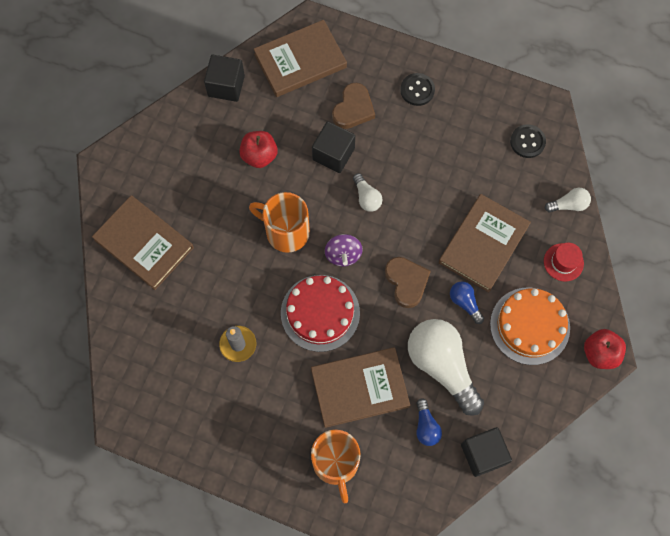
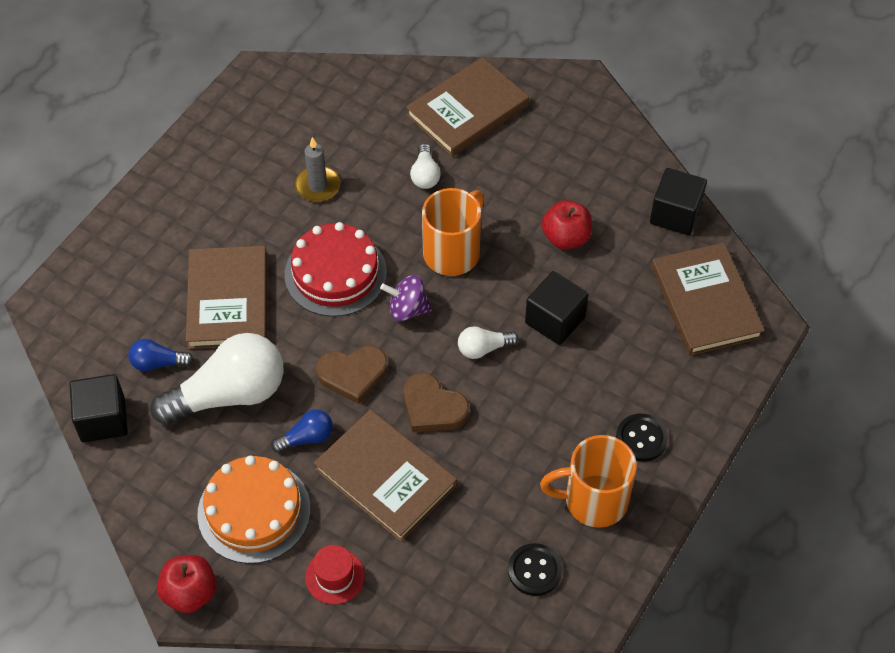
camera: 100 degrees right, 15 degrees down
(336, 463) = (145, 263): orange mug -> orange mug (593, 500)
(353, 109) = (621, 354): brown heart -> brown heart (432, 407)
(568, 205) = (422, 605): white light bulb -> white light bulb (425, 175)

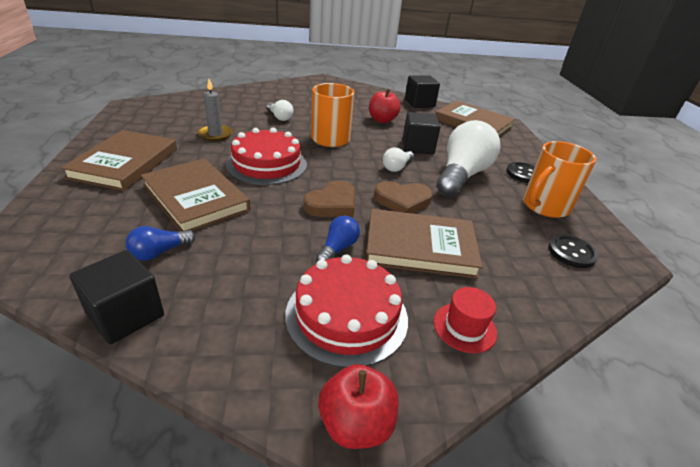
camera: 40 degrees left, 20 degrees down
(229, 395) = (246, 248): white light bulb -> white light bulb (462, 175)
(254, 511) = (347, 315): orange cake -> red cake
(407, 309) = (332, 165): purple spinning top -> none
(467, 110) = (277, 95): brown book -> brown book (125, 163)

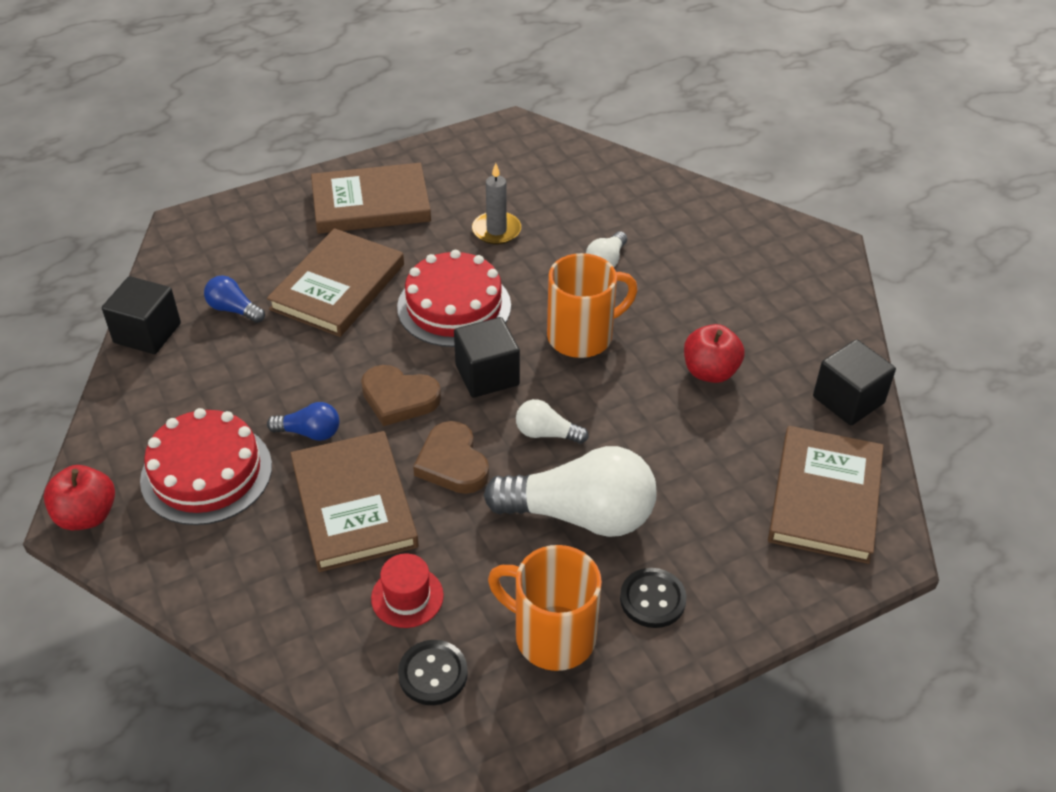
camera: 70 degrees right, 10 degrees up
(418, 147) = (642, 441): black cube -> black cube (487, 375)
(464, 327) = (229, 571): red hat -> red hat (407, 597)

